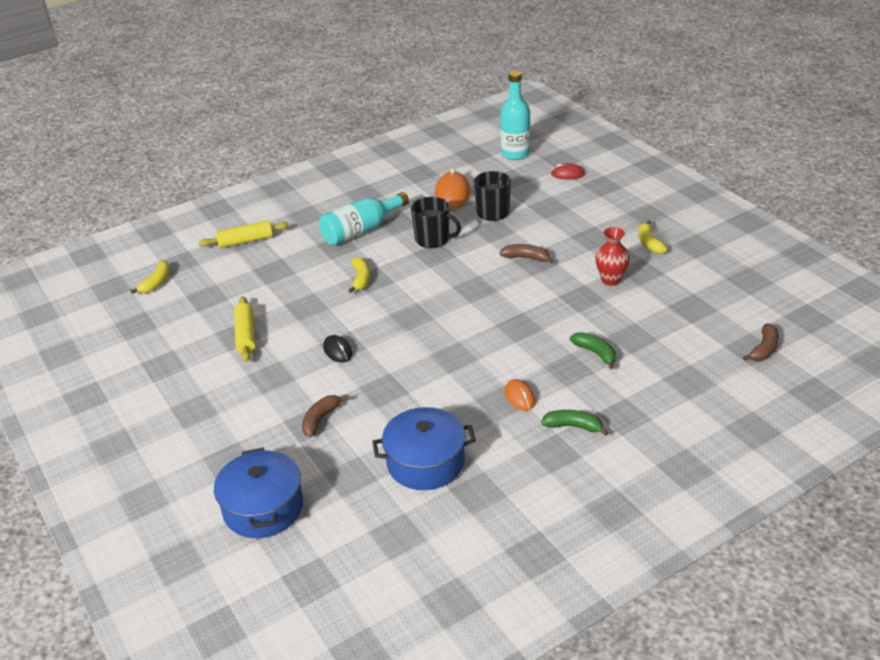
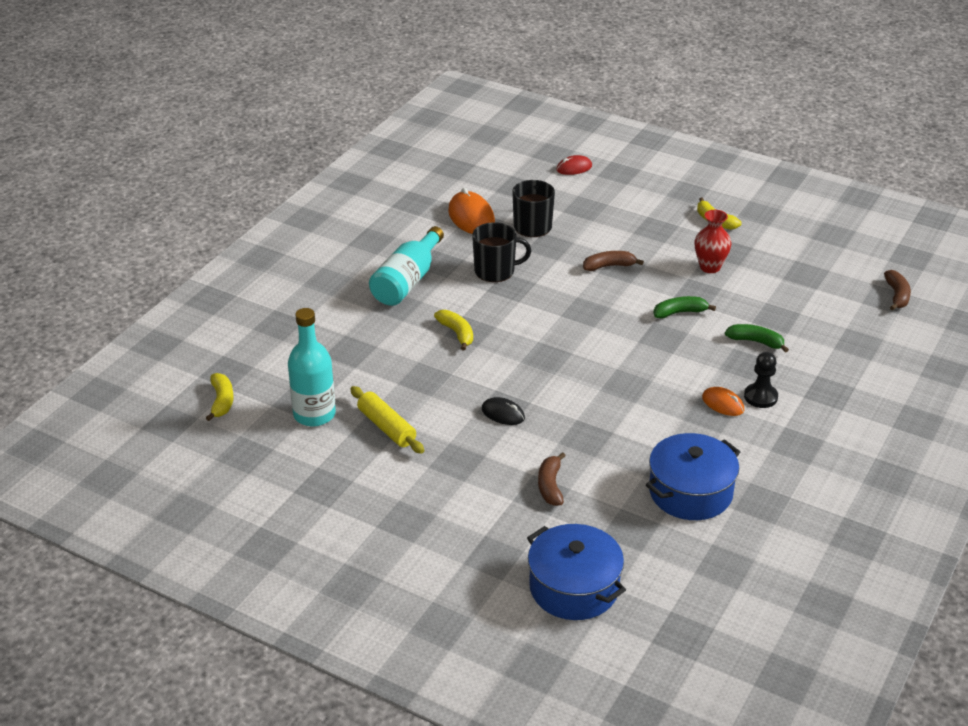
camera: 30 degrees left, 0 degrees up
(245, 241) = (283, 327): yellow rolling pin -> none
(515, 153) = (499, 157): turquoise bottle -> turquoise bottle (314, 414)
(558, 401) = (760, 397): none -> black pawn
(573, 426) = (794, 415): green banana -> green banana (679, 312)

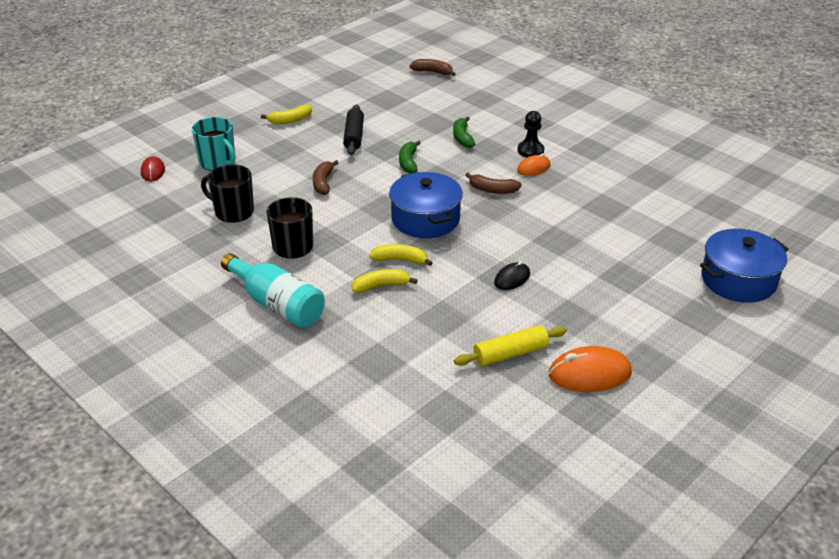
camera: 75 degrees left, 0 degrees up
(222, 401) = (427, 476): yellow banana -> yellow banana (400, 260)
(314, 414) = (474, 403): turquoise bottle -> none
(471, 217) = (191, 245): orange mouse -> orange mouse (589, 374)
(550, 486) = (615, 270): brown banana -> brown banana (492, 190)
(610, 198) = (218, 162): none -> turquoise mug
(690, 492) = (634, 204): blue pot -> blue pot (425, 219)
(710, 267) = (354, 136): red vase -> black rolling pin
(756, 342) = (462, 138): green banana -> green banana turned 45 degrees counterclockwise

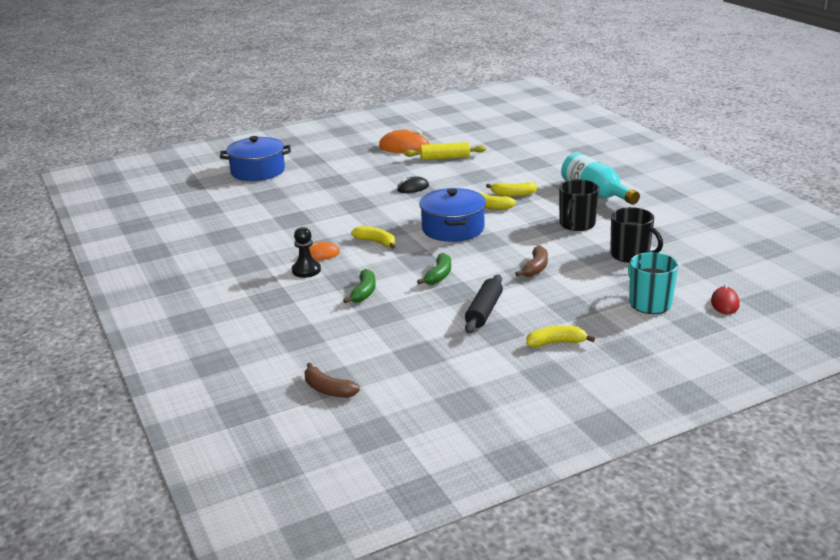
camera: 160 degrees left, 10 degrees down
(492, 190) = (376, 242): brown banana -> yellow banana

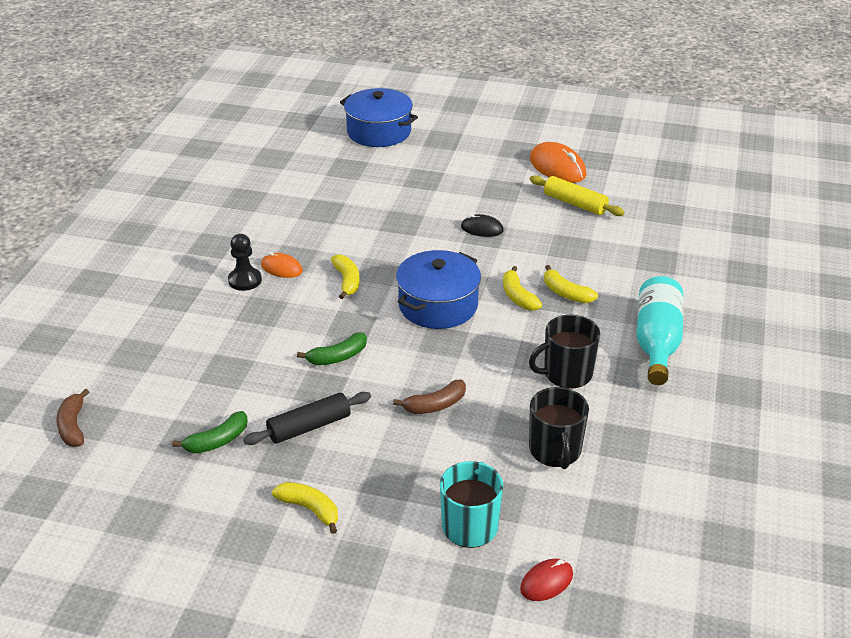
camera: 40 degrees right, 10 degrees up
(364, 292) = (250, 336): green banana -> green banana (217, 441)

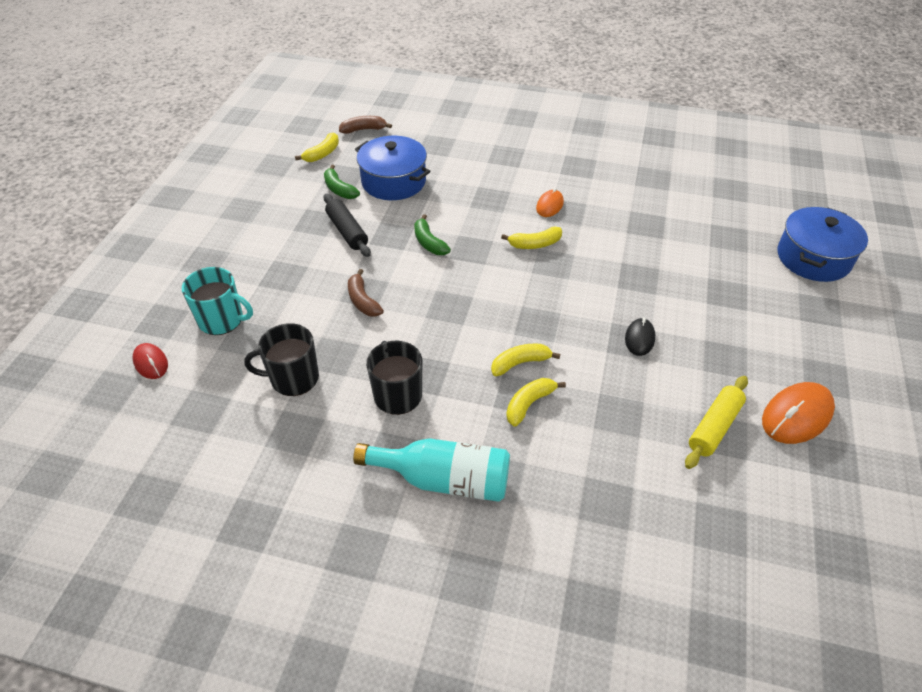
camera: 90 degrees right, 10 degrees up
(245, 280) = (530, 187): black pawn -> none
(310, 509) = (262, 236): yellow banana -> yellow banana (322, 154)
(438, 305) = (502, 303): blue pot -> blue pot (393, 181)

